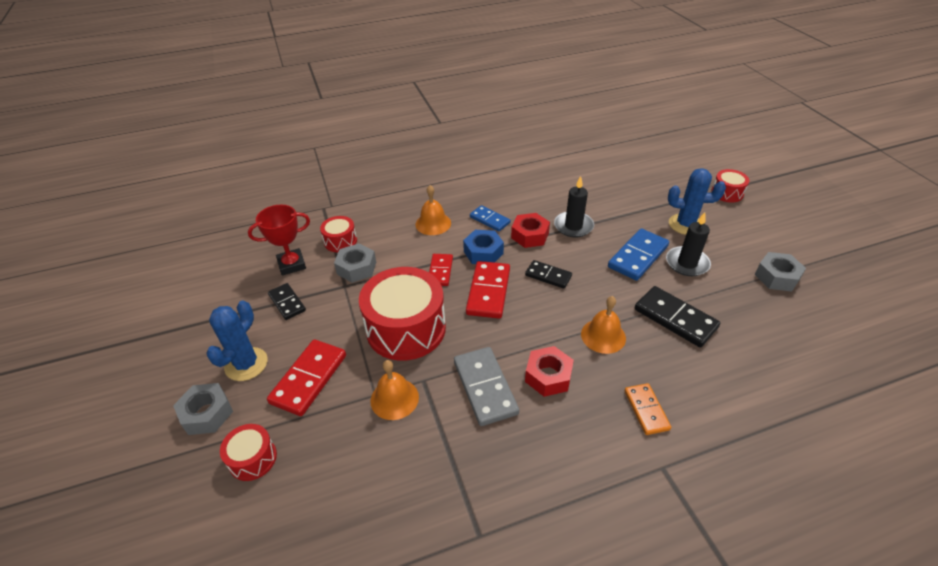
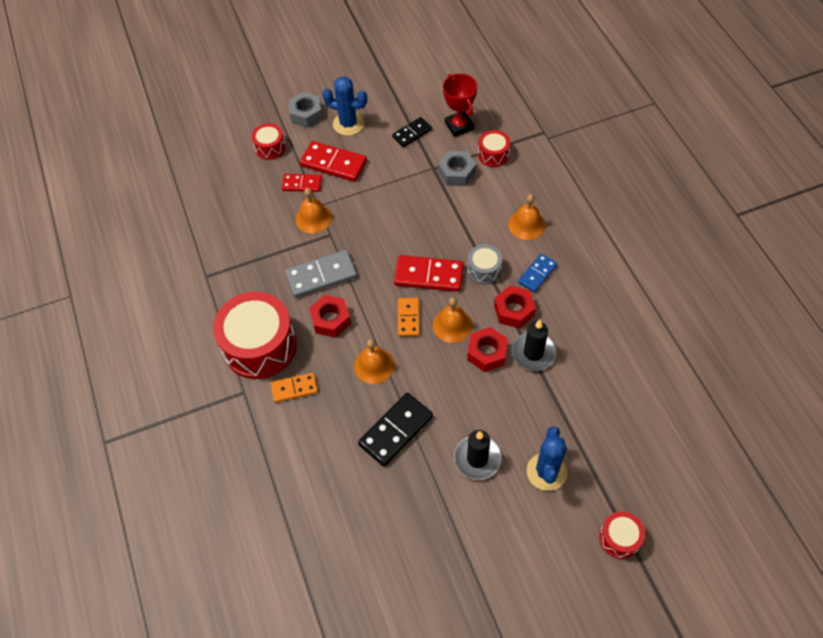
camera: 90 degrees right, 15 degrees up
(406, 328) = (383, 217): red drum -> red drum (259, 346)
(440, 271) = (455, 236): red domino -> red domino (302, 184)
(483, 252) = (484, 270): blue nut -> grey drum
(542, 308) = (408, 318): none -> orange domino
(548, 276) = (452, 325): black domino -> orange bell
(577, 254) = (487, 353): none -> red nut
(638, 256) = (486, 411): blue domino -> none
(777, 277) = (459, 549): grey nut -> none

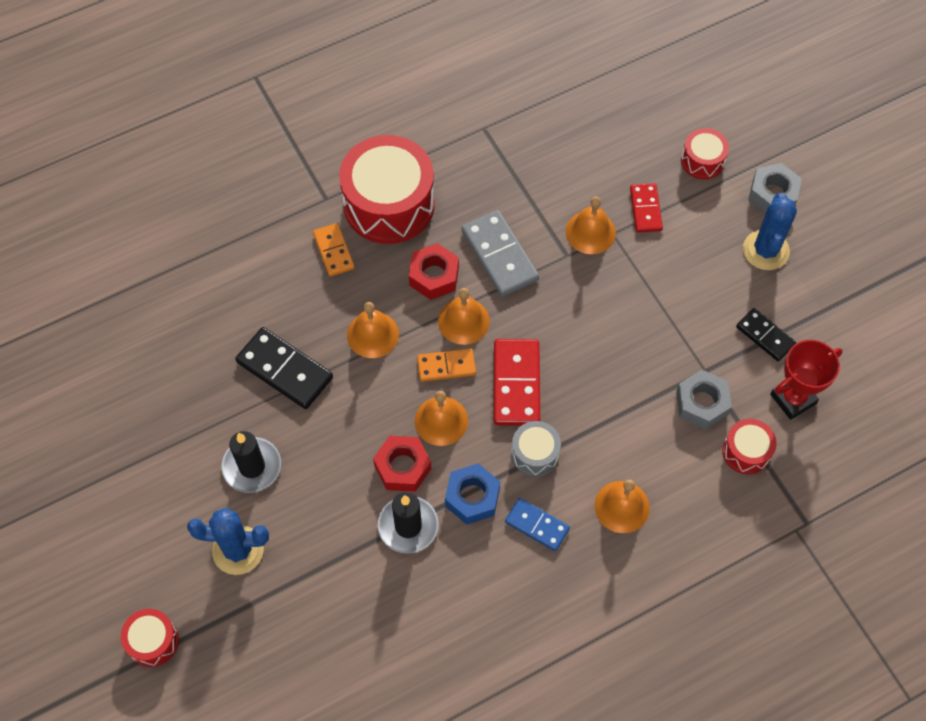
camera: 80 degrees right, 5 degrees up
(333, 163) = (689, 242): red domino -> none
(372, 303) = (463, 321): none -> orange bell
(514, 310) = (472, 497): red nut -> blue nut

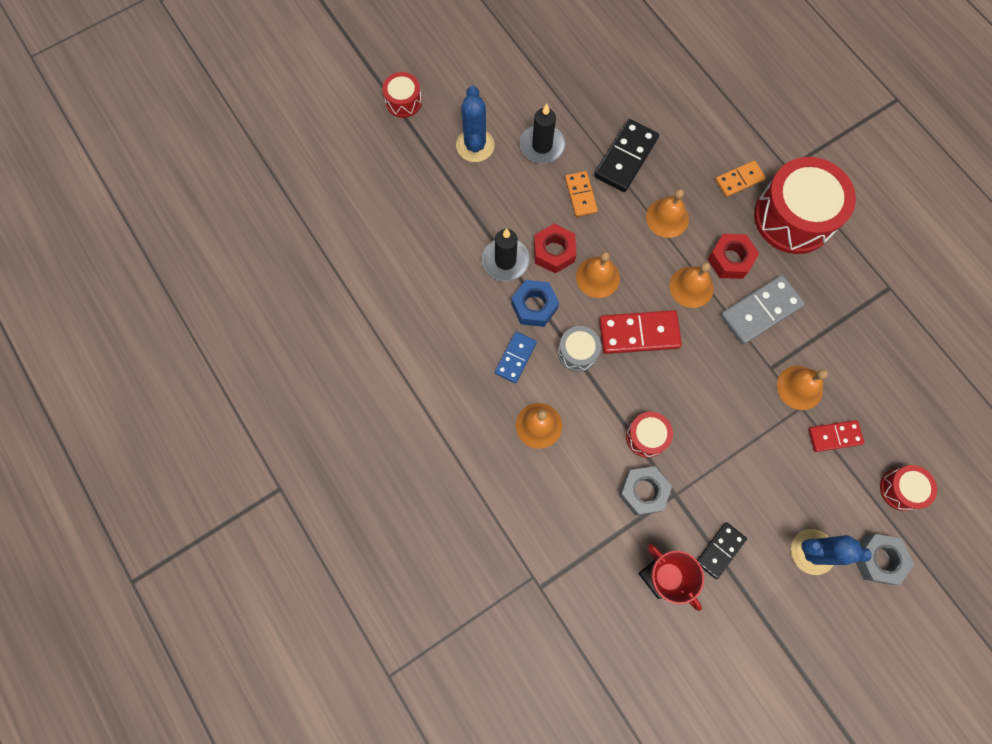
camera: 85 degrees right, 10 degrees up
(446, 366) = (647, 277): orange domino -> orange domino (581, 195)
(746, 451) = (601, 532): red drum -> red drum (646, 437)

